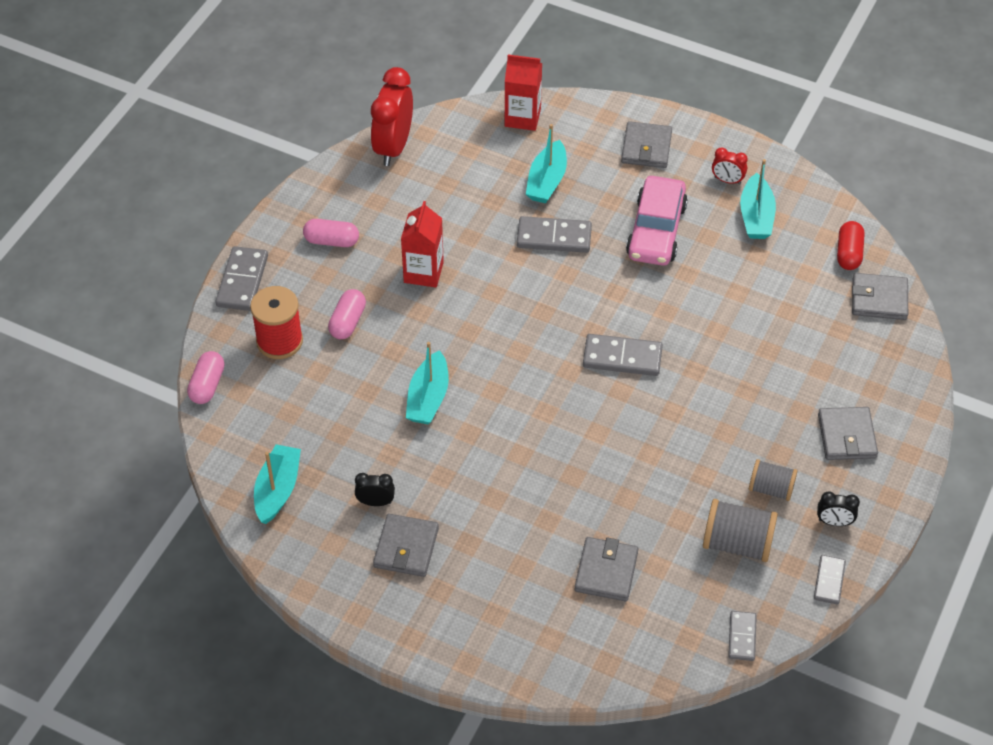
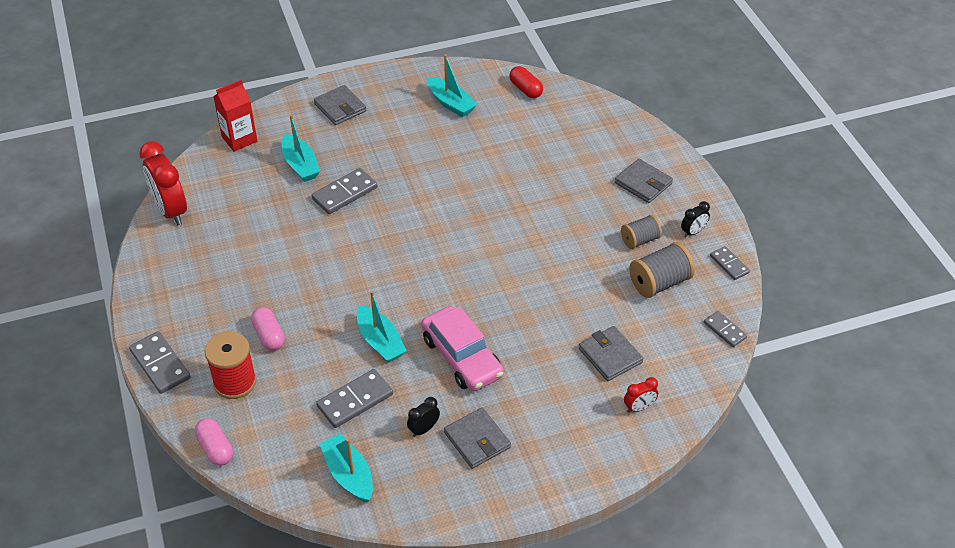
camera: 45 degrees left, 5 degrees down
(331, 241) = (196, 295): pink capsule -> none
(423, 272) = (284, 270): red carton -> none
(622, 358) = (470, 231): grey domino -> grey domino (355, 400)
(656, 231) = (403, 149): pink car -> pink car (462, 357)
(727, 180) = (410, 95): red clock -> red clock (639, 407)
(879, 299) = (571, 102): grey wallet -> none

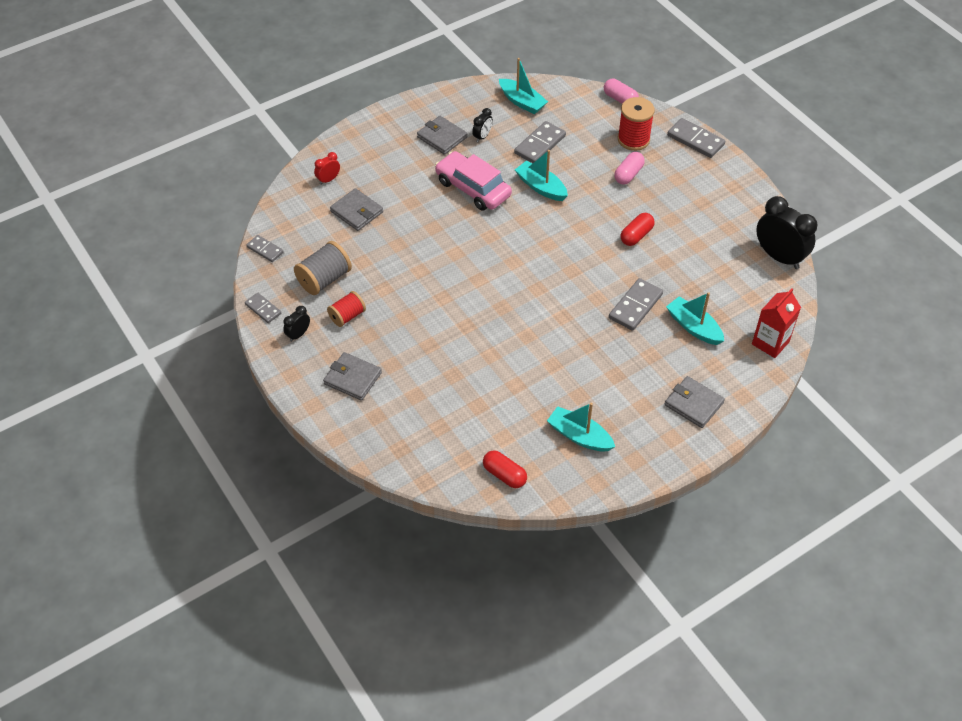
camera: 165 degrees right, 5 degrees up
(171, 211) = (779, 257): red clock -> black clock
(269, 336) = (628, 174): pink capsule -> pink capsule turned 75 degrees clockwise
(303, 262) = (636, 235): none -> red capsule
(640, 240) = (347, 316): grey spool -> red spool

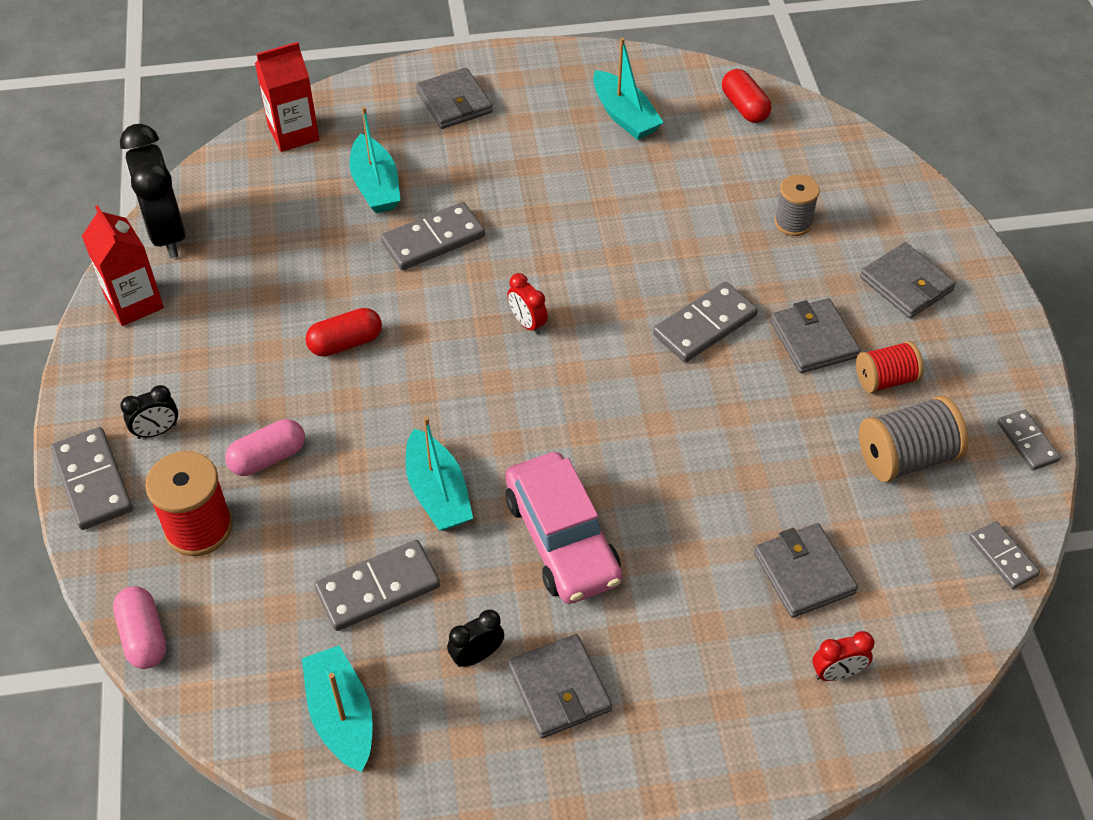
camera: 155 degrees left, 0 degrees up
(298, 334) = (975, 378): black clock -> black clock (157, 431)
(394, 325) = (813, 339): none -> grey wallet
(435, 395) = (793, 222): none -> grey spool
(457, 311) = (704, 325): none -> grey domino
(552, 278) = (527, 323): none -> red clock
(757, 217) = (134, 303): none -> red carton

